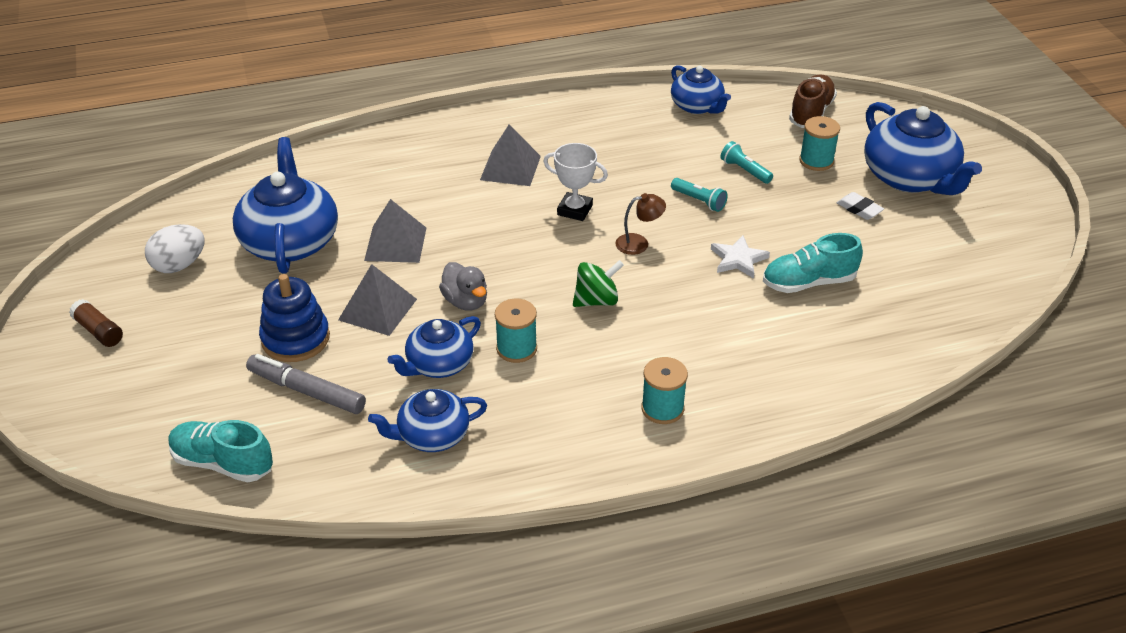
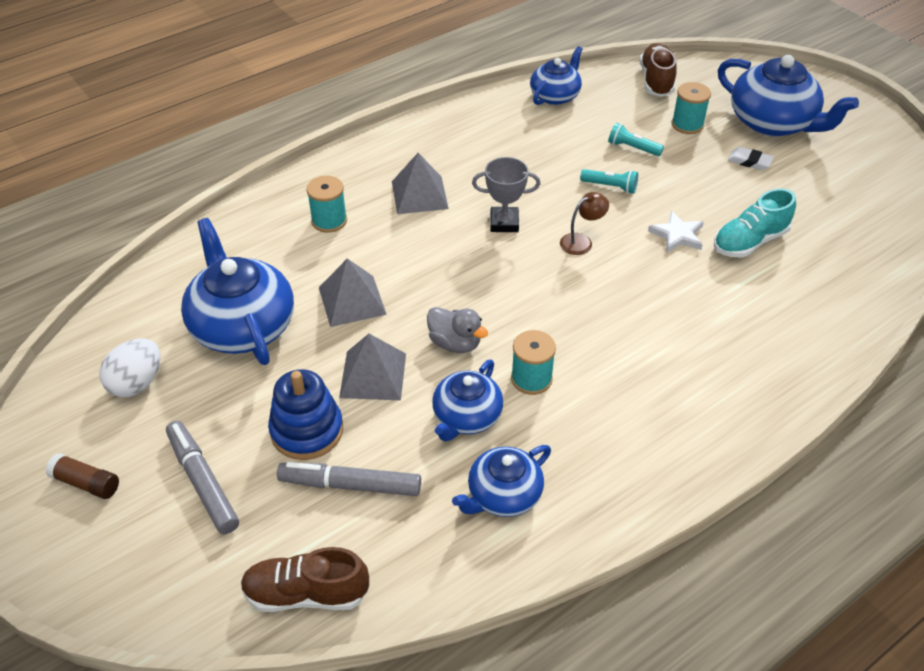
camera: 20 degrees left, 5 degrees up
(189, 355) = (202, 482): none -> grey marker
(223, 463) = (306, 593): turquoise shoe -> brown shoe
(575, 210) = (504, 223): white trophy -> grey trophy
(596, 300) = (577, 309): green spinning top -> none
(662, 408) = (699, 401): turquoise spool -> turquoise spool (329, 221)
(697, 106) = (555, 95): blue teapot -> blue teapot turned 90 degrees counterclockwise

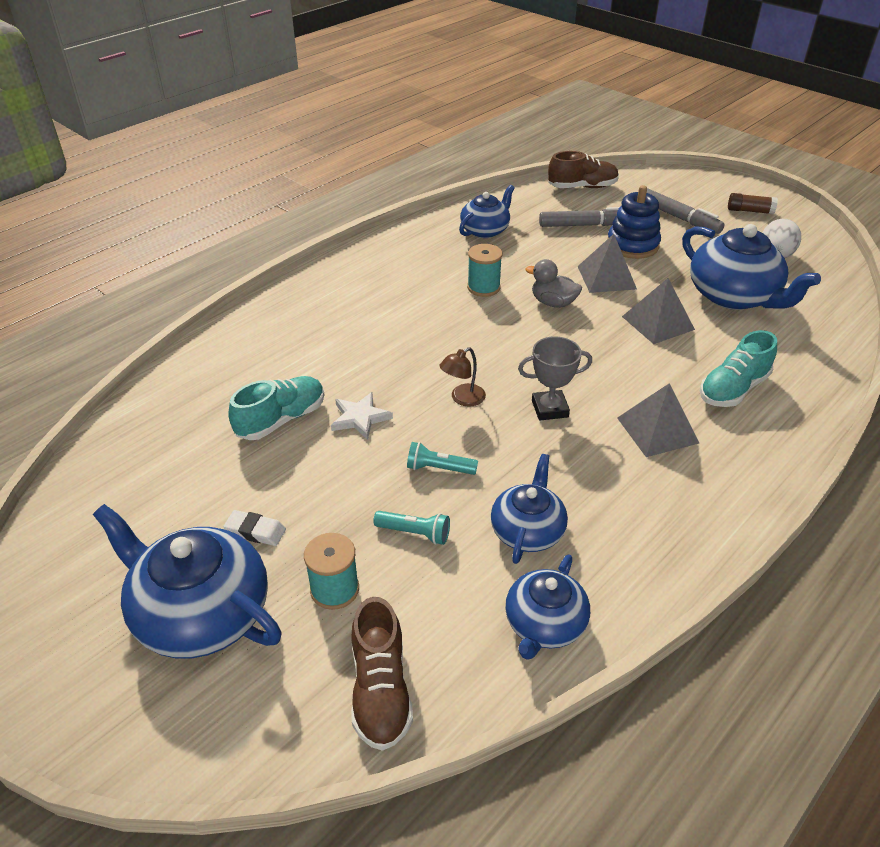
camera: 170 degrees right, 5 degrees down
(329, 221) = (733, 389): turquoise spool -> turquoise shoe
(466, 417) = (524, 262): blue teapot -> blue teapot (527, 530)

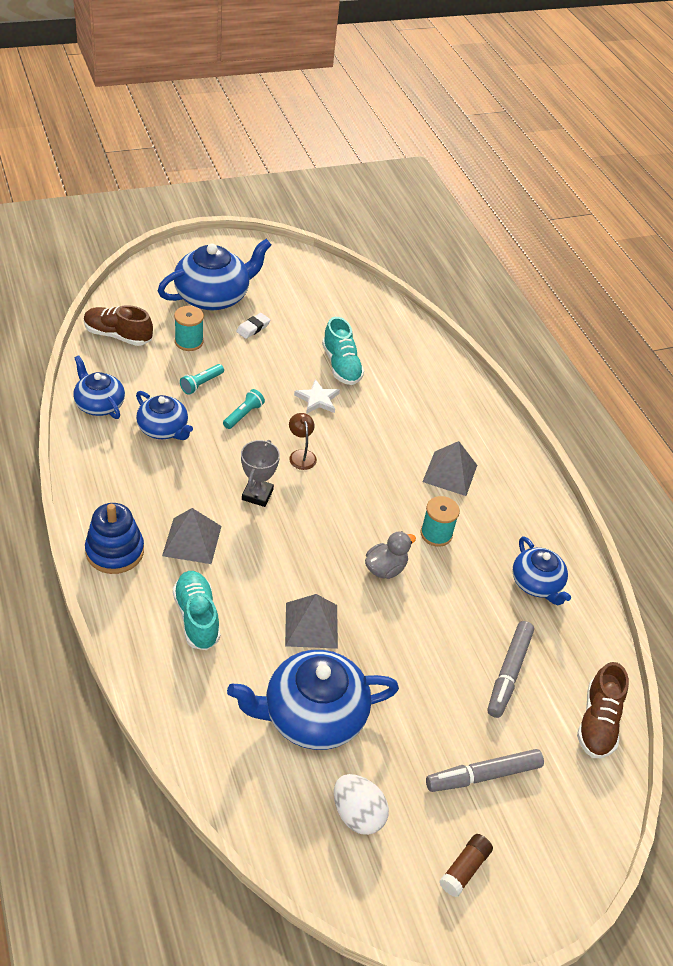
camera: 110 degrees right, 5 degrees up
(606, 277) = (402, 631): grey pyramid -> grey pyramid (450, 473)
(632, 245) = (448, 690): blue stacking toy -> blue stacking toy (115, 551)

